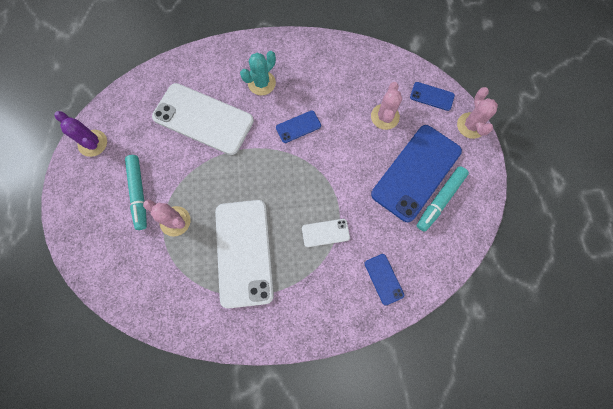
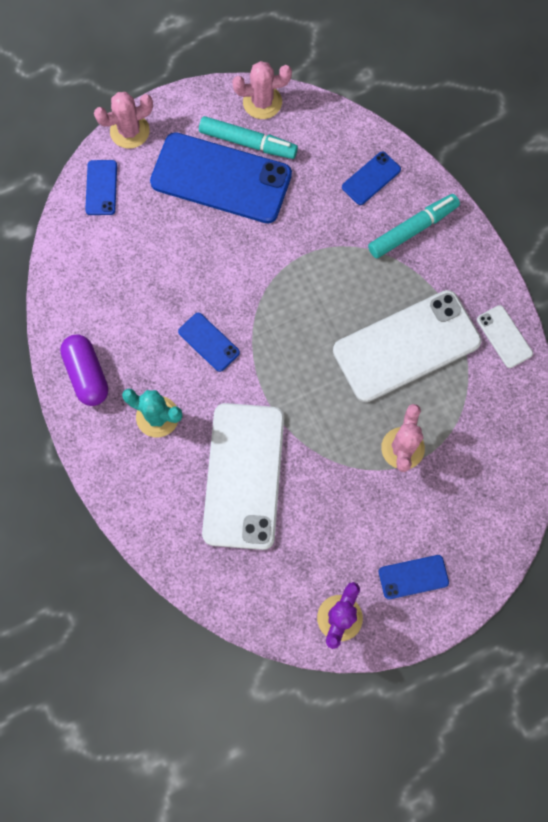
camera: 110 degrees left, 0 degrees up
(92, 195) = (413, 577): none -> blue phone
(139, 193) = (385, 514): turquoise marker -> turquoise marker (412, 229)
(304, 54) = (87, 374): none -> purple capsule
(325, 233) = (342, 259): white phone -> white phone (504, 336)
(385, 117) = (153, 237): pink cactus -> pink cactus (262, 102)

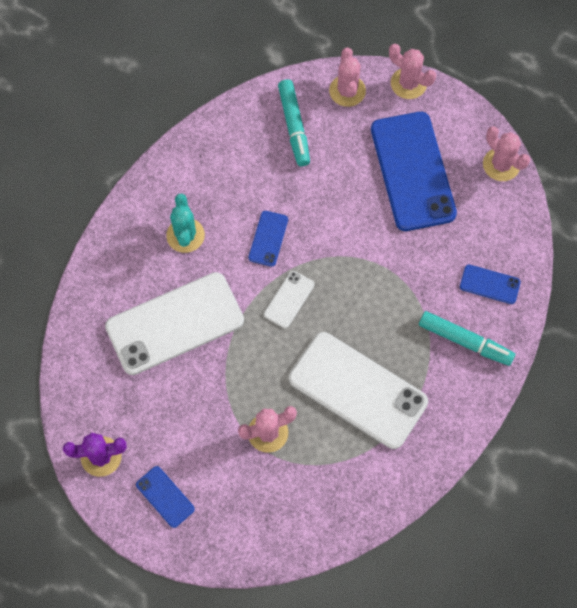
camera: 60 degrees right, 5 degrees down
(87, 374) = (189, 167): purple capsule -> none
(101, 188) = (347, 91): blue phone -> pink cactus
(248, 142) = (457, 174): turquoise marker -> turquoise marker (294, 126)
(504, 336) = (415, 465): white phone -> white phone (289, 299)

